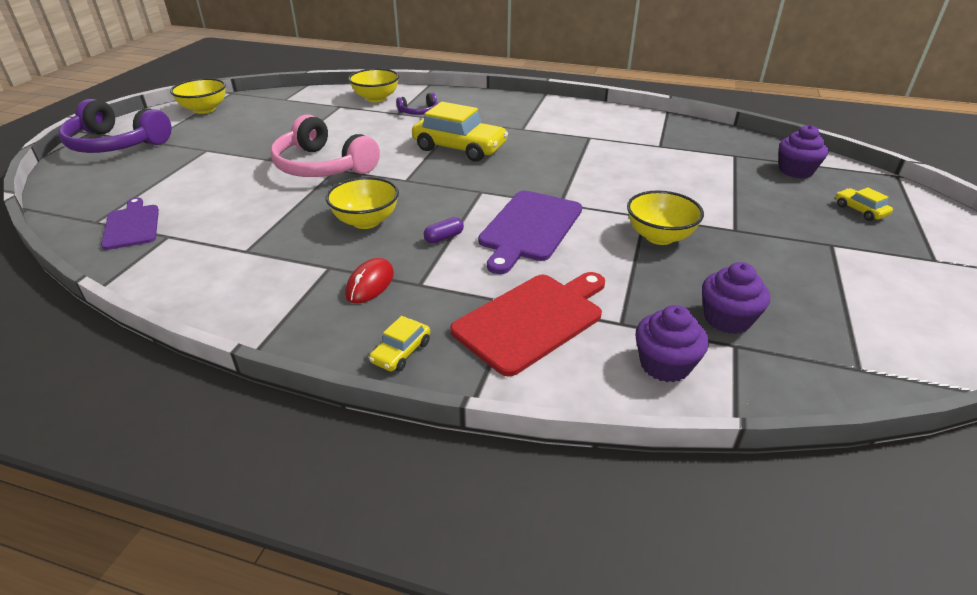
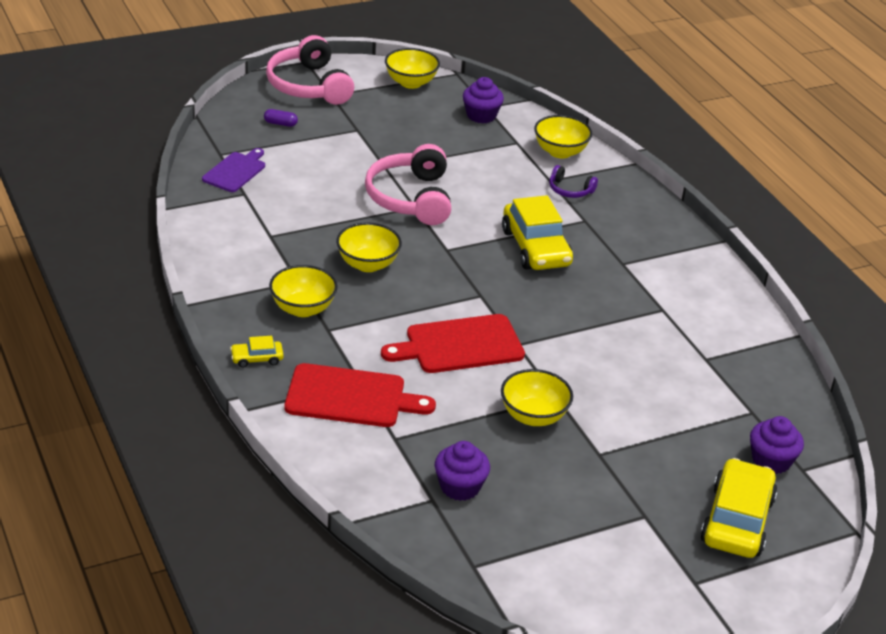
camera: 45 degrees right, 0 degrees up
(116, 144) = (308, 86): purple headphones -> pink headphones
(370, 284) = (303, 308): red mouse -> yellow bowl
(444, 237) = (394, 311): purple capsule -> purple capsule (280, 123)
(529, 228) = (459, 345): purple cutting board -> red cutting board
(665, 364) = (373, 474): purple cupcake -> purple cupcake (481, 115)
(860, 210) = (737, 520): yellow car -> yellow car, size x2.15

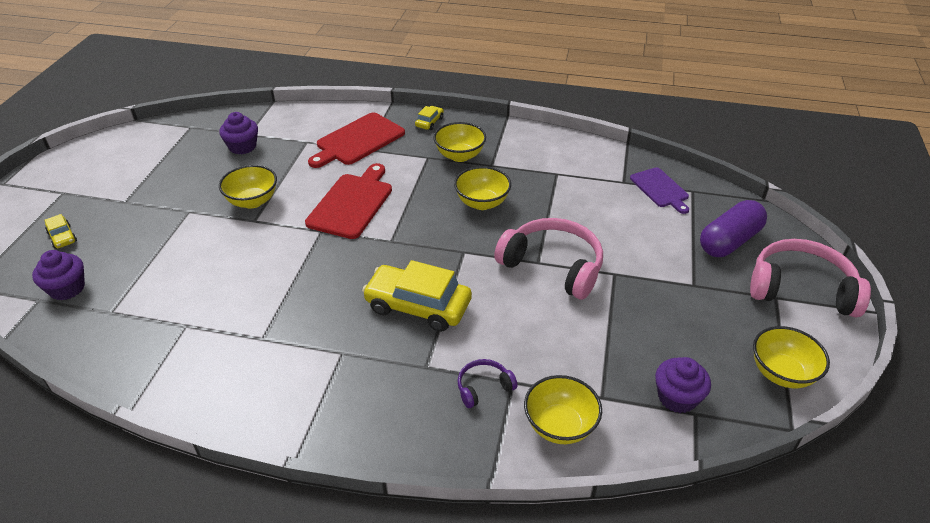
camera: 130 degrees right, 5 degrees up
(280, 123) = (729, 241): purple capsule -> purple capsule, size x2.39
(737, 520) = (62, 237): yellow car -> yellow car, size x0.46

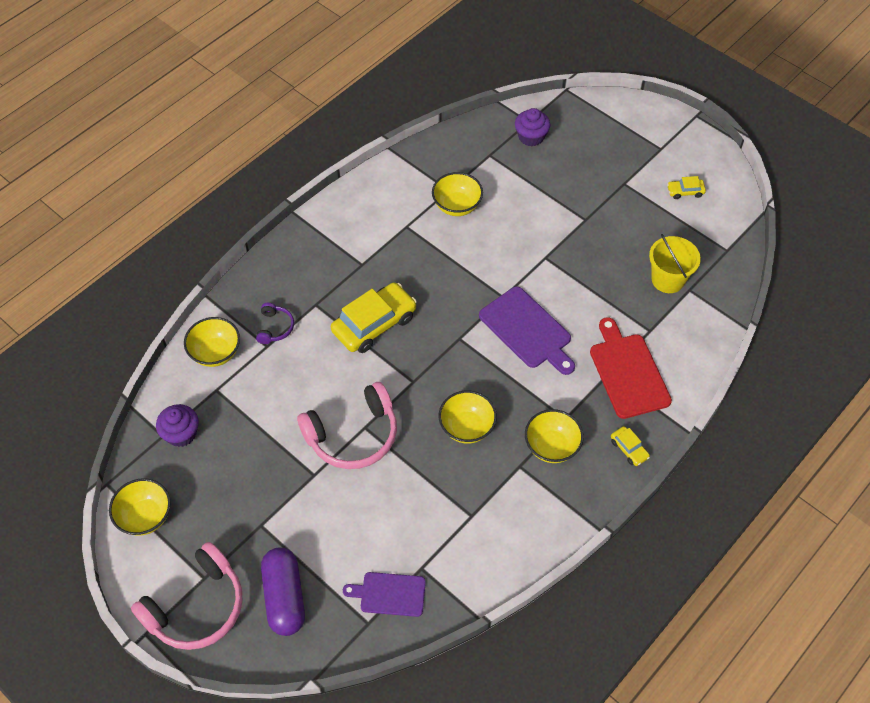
camera: 120 degrees right, 15 degrees up
(62, 237) = (596, 141): yellow car -> yellow car (685, 191)
(242, 147) = (667, 279): purple cupcake -> yellow bucket
(252, 201) = (573, 263): yellow bowl -> yellow bowl (457, 206)
(351, 203) = (527, 330): red cutting board -> purple cutting board

